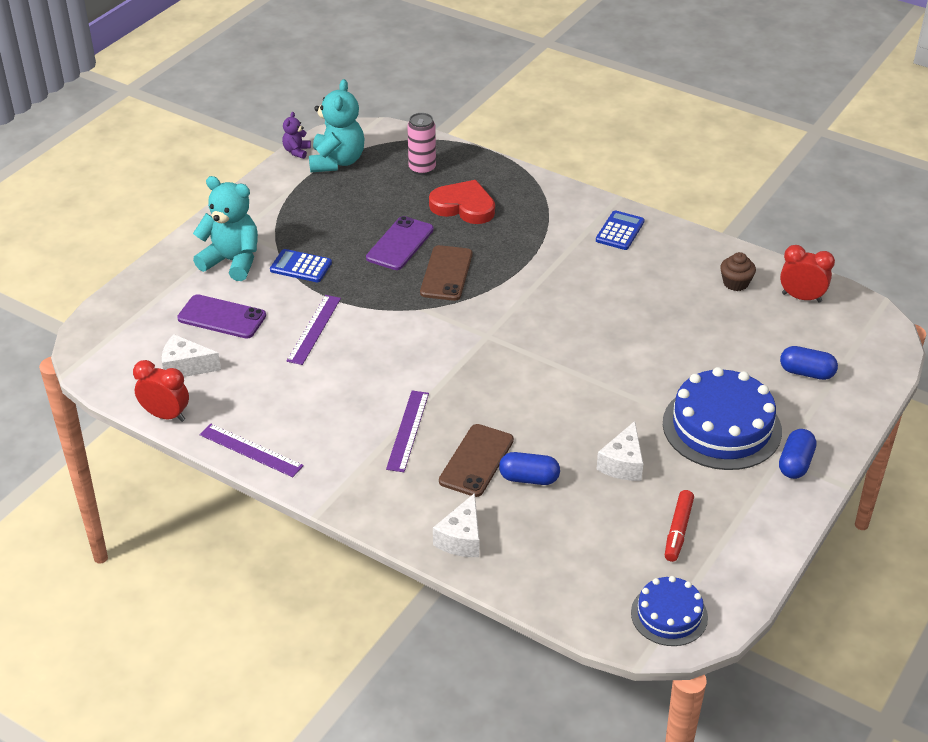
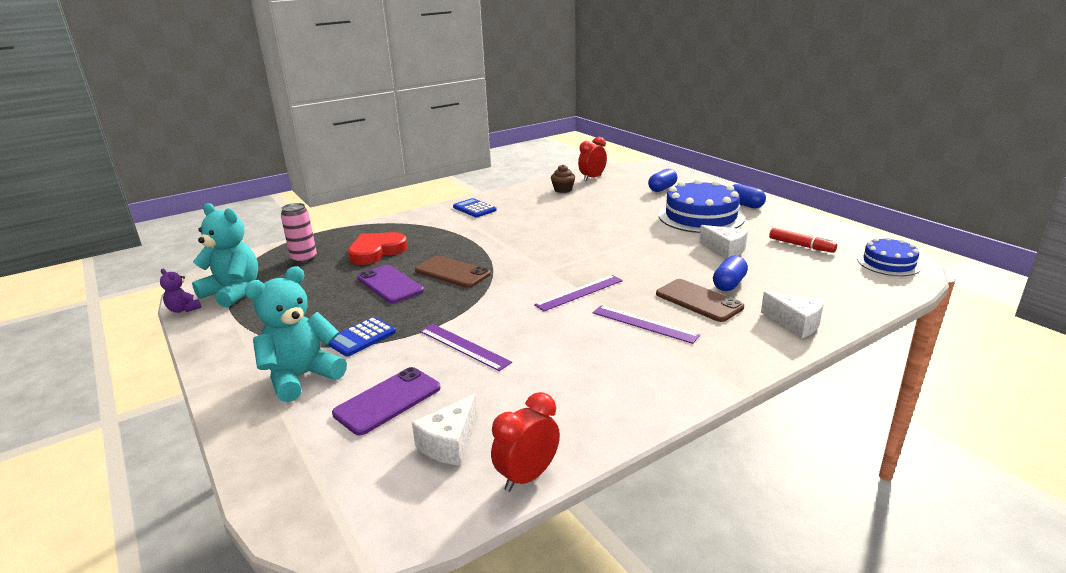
camera: 65 degrees left, 15 degrees down
(250, 450) = (626, 419): purple ruler -> purple ruler (579, 292)

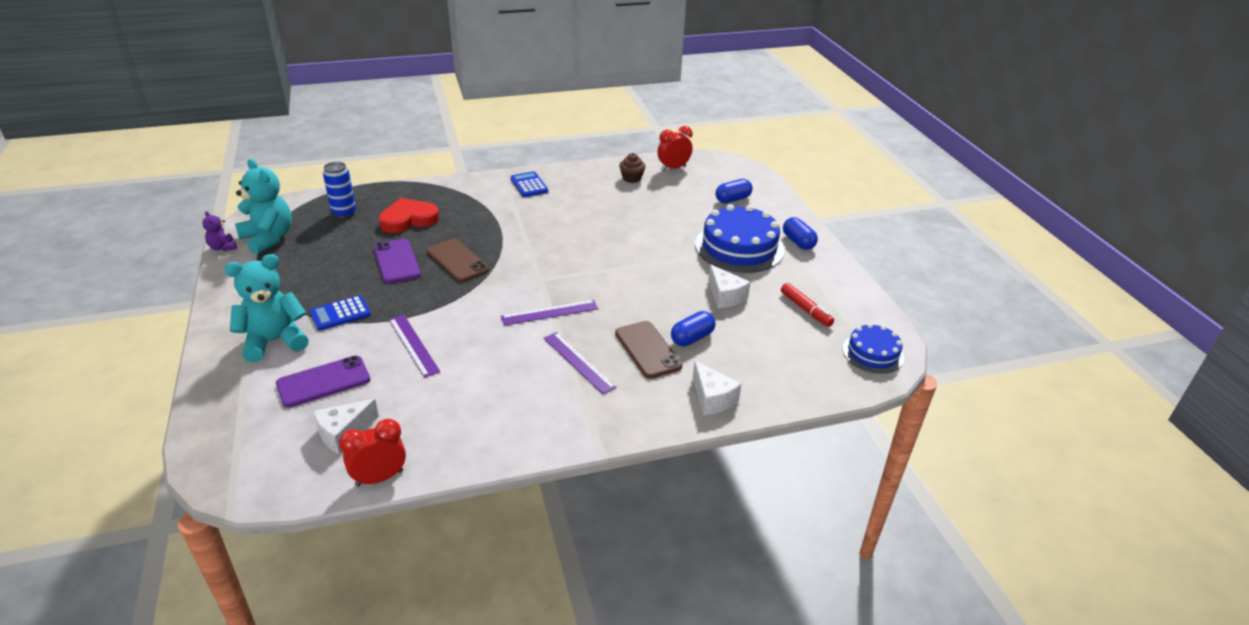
camera: 15 degrees right, 10 degrees up
(304, 258) = (344, 213): pink can -> blue can

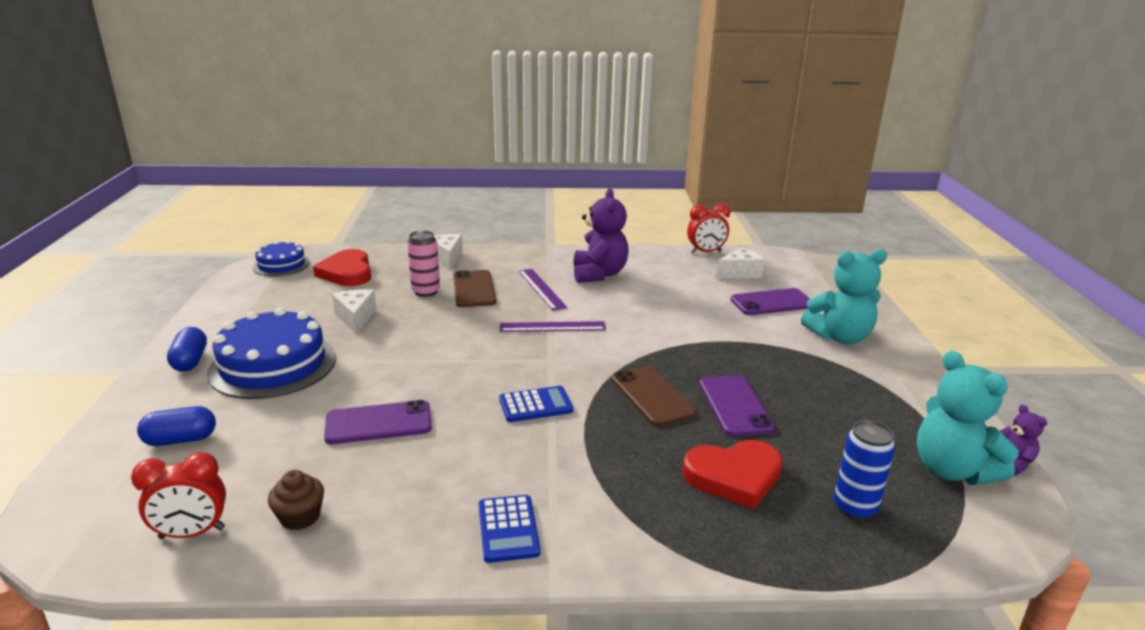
camera: 165 degrees left, 10 degrees down
(340, 313) = (783, 353): blue calculator -> blue calculator (535, 405)
(414, 345) = (695, 318): purple ruler -> none
(521, 399) = (599, 274): none -> purple teddy bear
(631, 221) = (378, 423): none -> purple phone
(692, 338) = (426, 291): blue capsule -> pink can
(794, 353) = (347, 272): none -> red heart
(805, 309) = (290, 298): red marker -> none

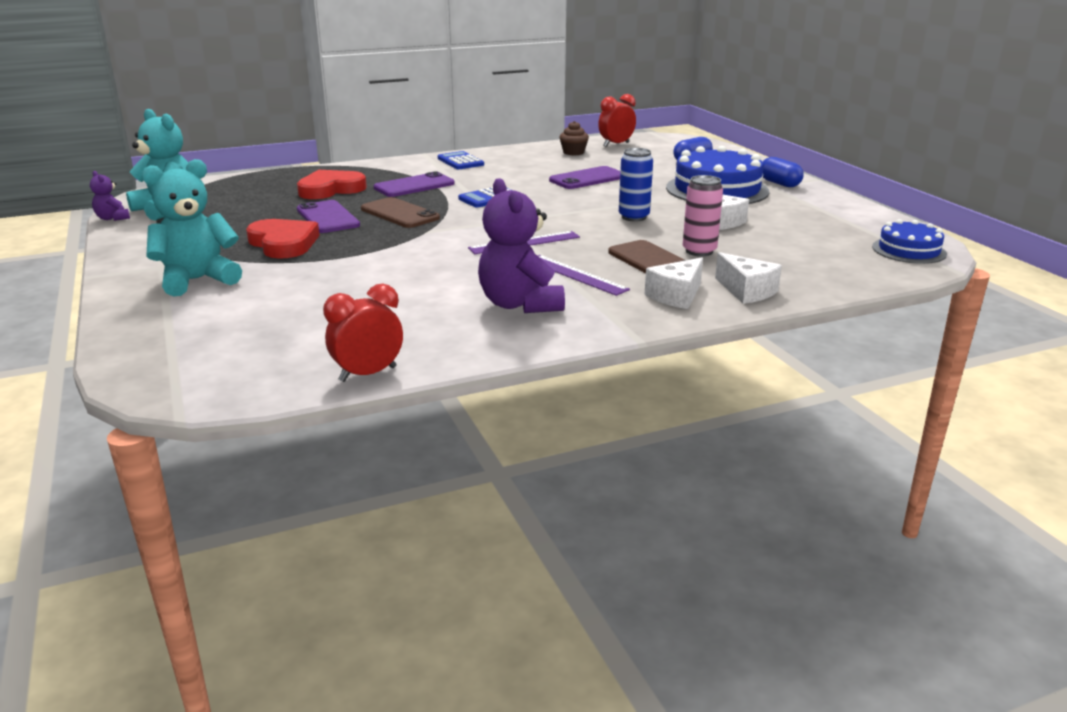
camera: 160 degrees right, 0 degrees up
(347, 272) = (821, 255): red heart -> red heart (283, 243)
(740, 273) = (309, 343): white cheese -> white cheese (676, 296)
(771, 302) = (269, 306): purple phone -> purple phone (414, 186)
(854, 508) = (252, 189): blue can -> blue can (633, 217)

